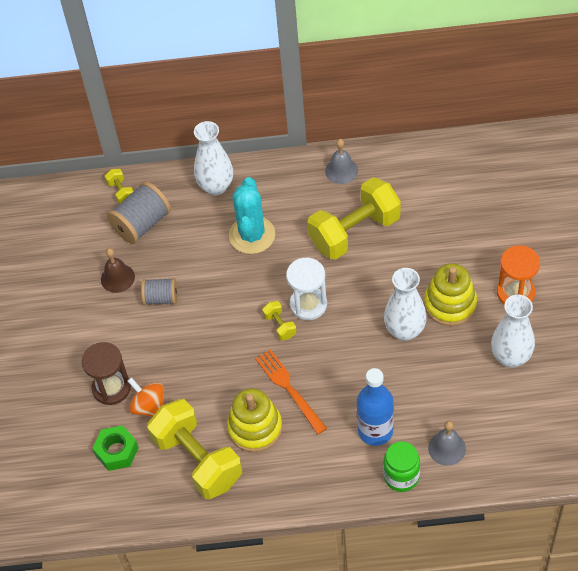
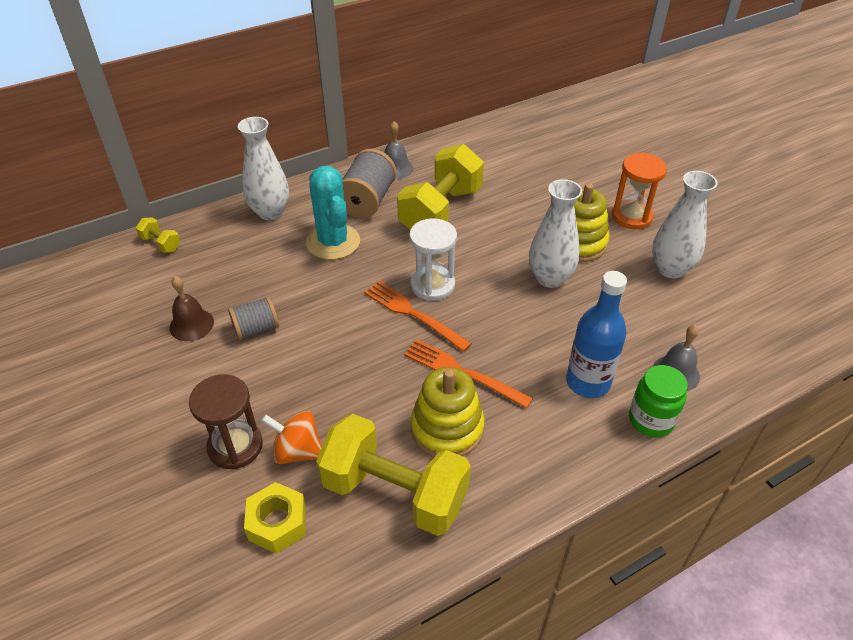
camera: 30 degrees left, 10 degrees down
(117, 451) = (277, 523): green nut -> yellow nut
(142, 224) = (199, 265): grey spool -> grey spool (367, 201)
(280, 326) = (413, 314): yellow dumbbell -> orange fork

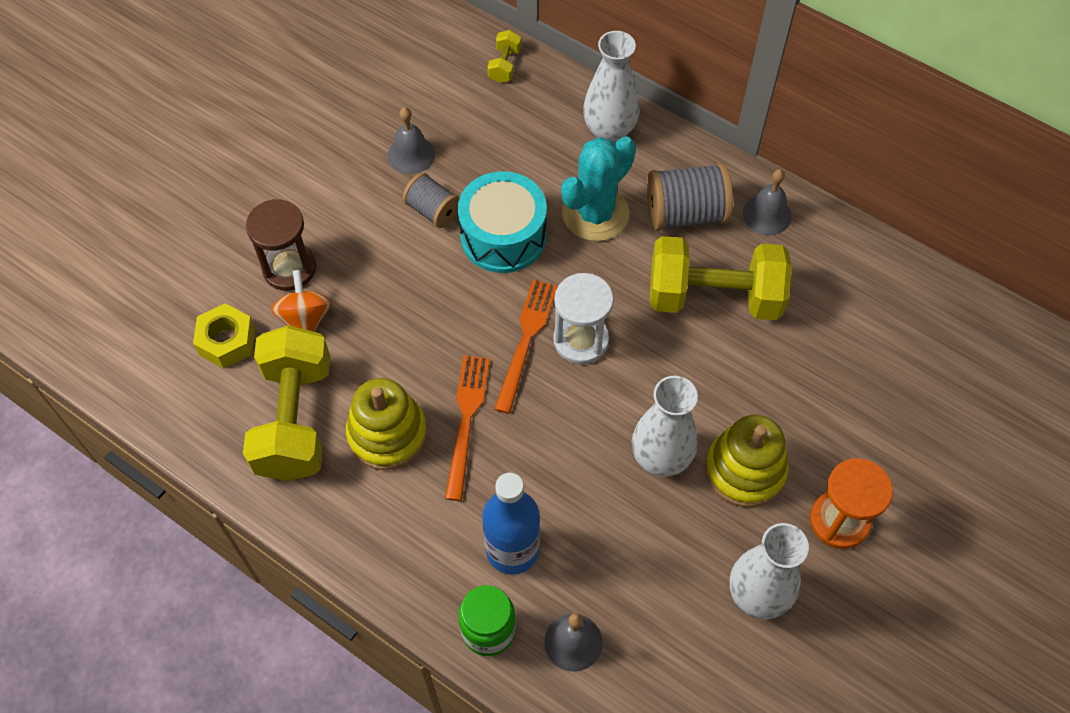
camera: 65 degrees right, 15 degrees up
(191, 324) = (411, 154): brown bell -> grey bell
(313, 296) = (503, 236): none -> turquoise drum

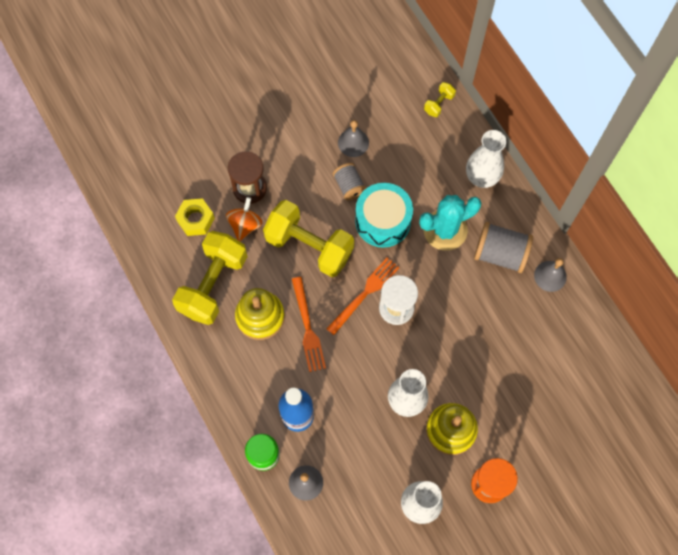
camera: 25 degrees right, 10 degrees up
(466, 420) = (307, 328): orange fork -> orange fork turned 135 degrees clockwise
(714, 297) = (489, 315): yellow dumbbell -> yellow dumbbell (309, 246)

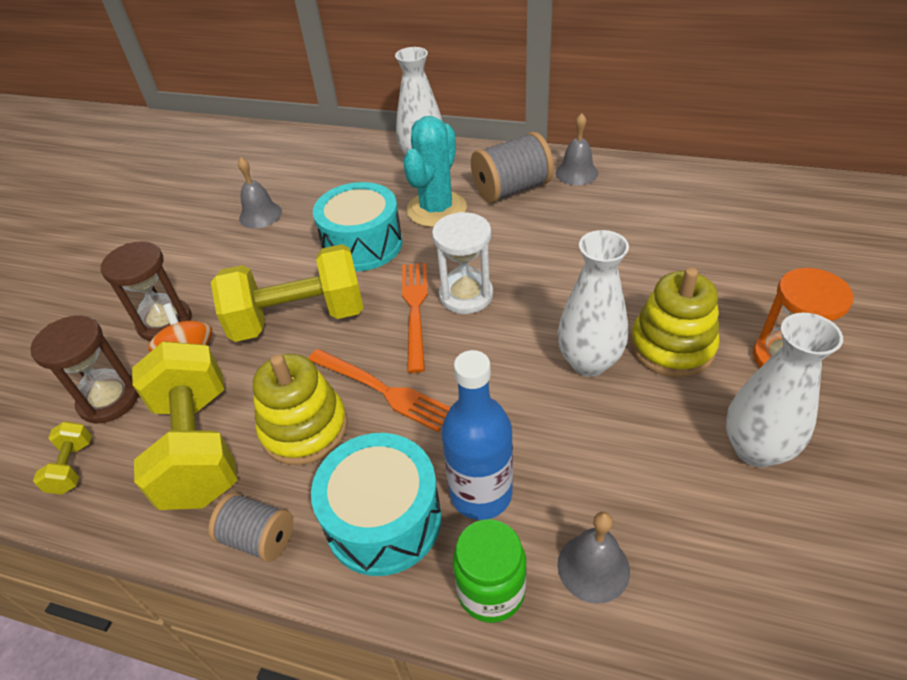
camera: 40 degrees left, 25 degrees down
(196, 219) = (109, 399): yellow nut -> brown hourglass
(253, 390) = (383, 519): none -> turquoise drum
(349, 186) = (292, 245): grey spool -> grey spool (258, 538)
(439, 104) = (321, 145): yellow dumbbell -> yellow dumbbell (72, 467)

